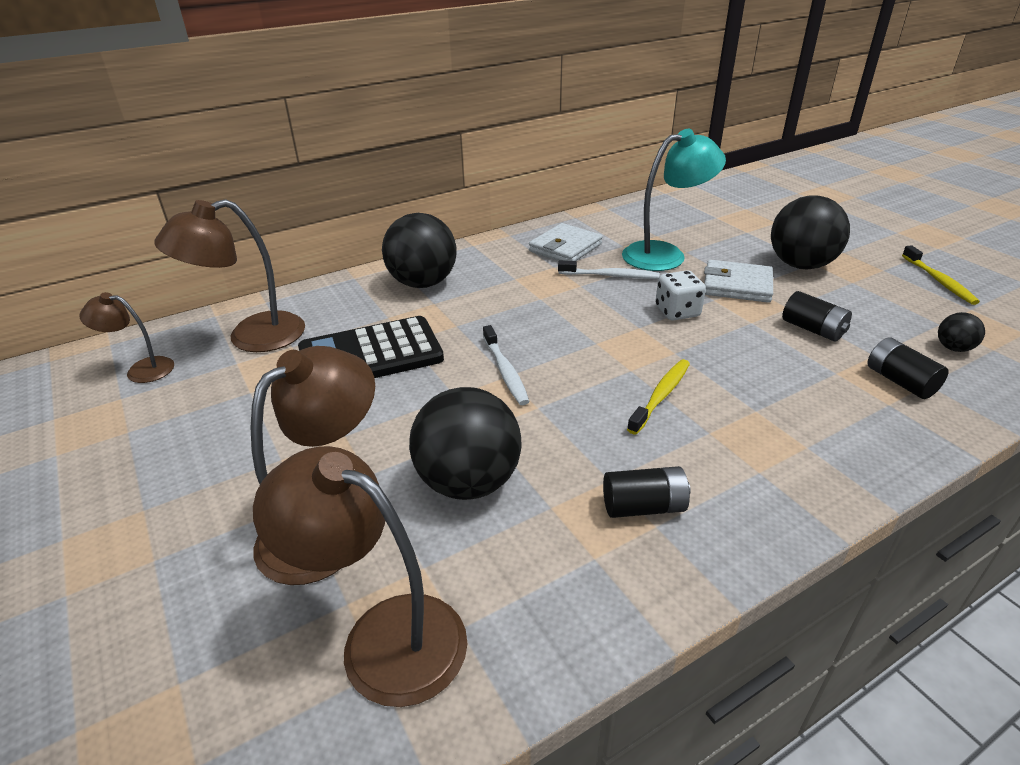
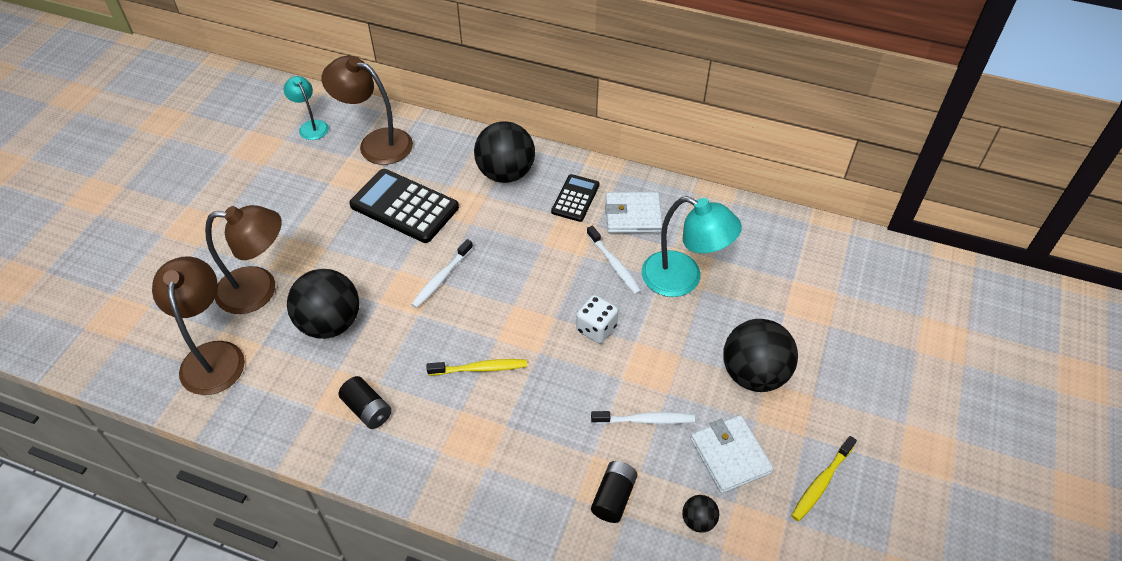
camera: 50 degrees right, 15 degrees up
(141, 369) = (311, 126): brown lamp -> turquoise lamp
(507, 263) = (575, 198): none -> black calculator
(737, 285) = (673, 346): white wallet -> white wallet (730, 455)
(812, 329) = (645, 420): black battery -> white toothbrush

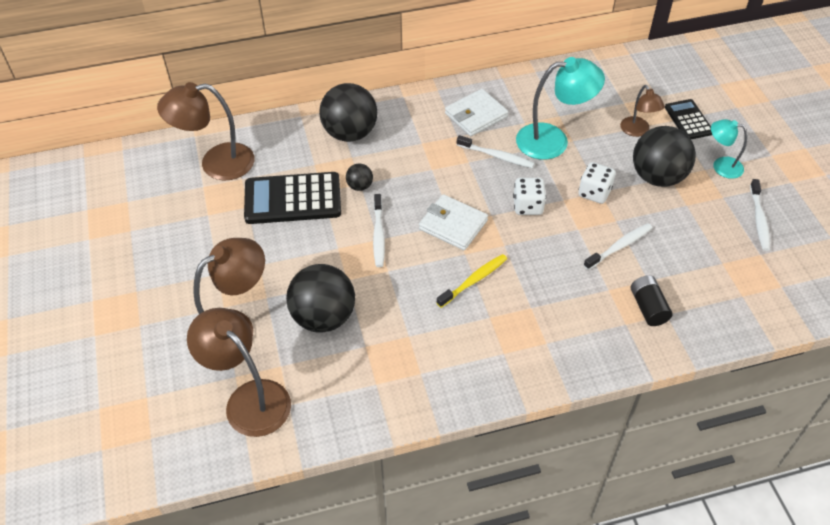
camera: 35 degrees left, 0 degrees up
(311, 126) = (141, 178): turquoise lamp -> turquoise lamp (721, 166)
(367, 409) = (419, 359): black battery -> none
(575, 198) = (422, 124): black calculator -> black calculator (688, 120)
(673, 353) = (594, 193): none -> white dice
(698, 520) = (712, 288): black ball -> black ball (360, 186)
(730, 455) = (692, 236): white wallet -> white wallet (453, 225)
(779, 316) = (637, 131): none -> brown lamp
(821, 482) = (759, 219): yellow toothbrush -> white toothbrush

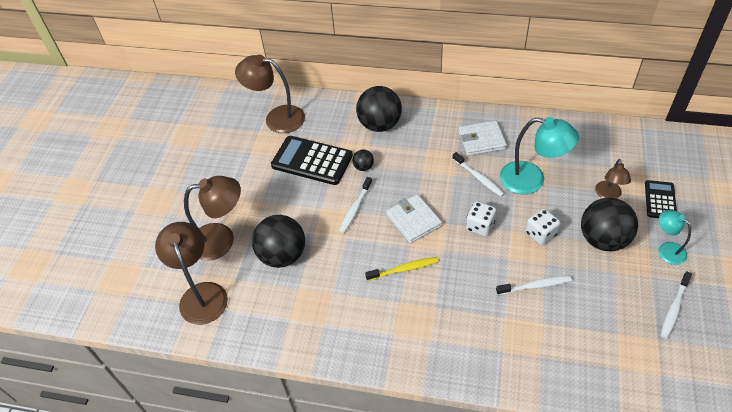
camera: 30 degrees right, 0 degrees up
(648, 307) = (529, 345): black battery -> none

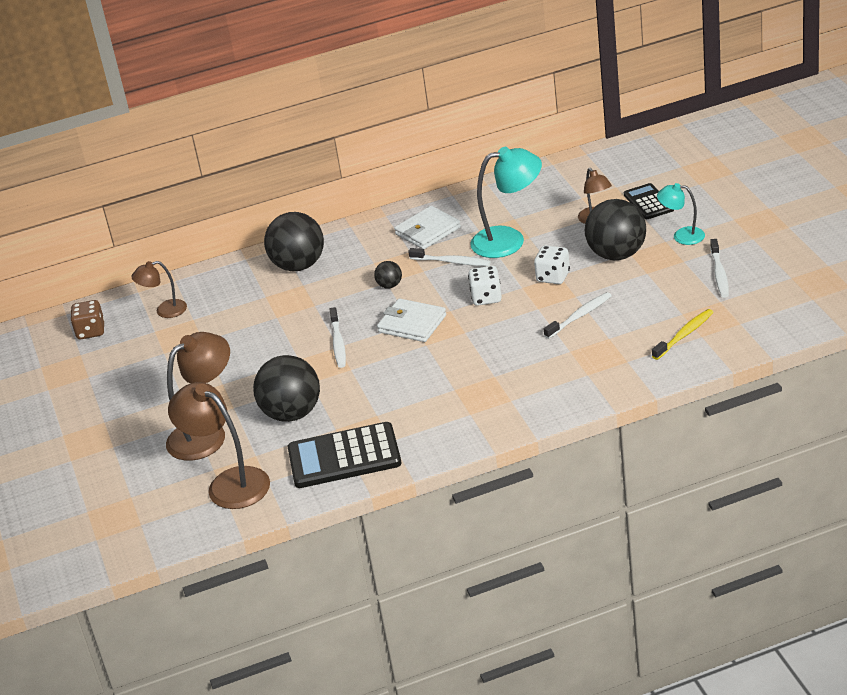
camera: 30 degrees left, 15 degrees down
(226, 111) = (91, 331): none -> brown dice
(276, 118) = (164, 311): brown lamp -> brown lamp, size x0.57
(312, 161) = (248, 327): black calculator -> black calculator (344, 457)
(363, 167) = (314, 307): black ball -> black ball (389, 285)
(404, 269) = (436, 364): yellow toothbrush -> yellow toothbrush (684, 335)

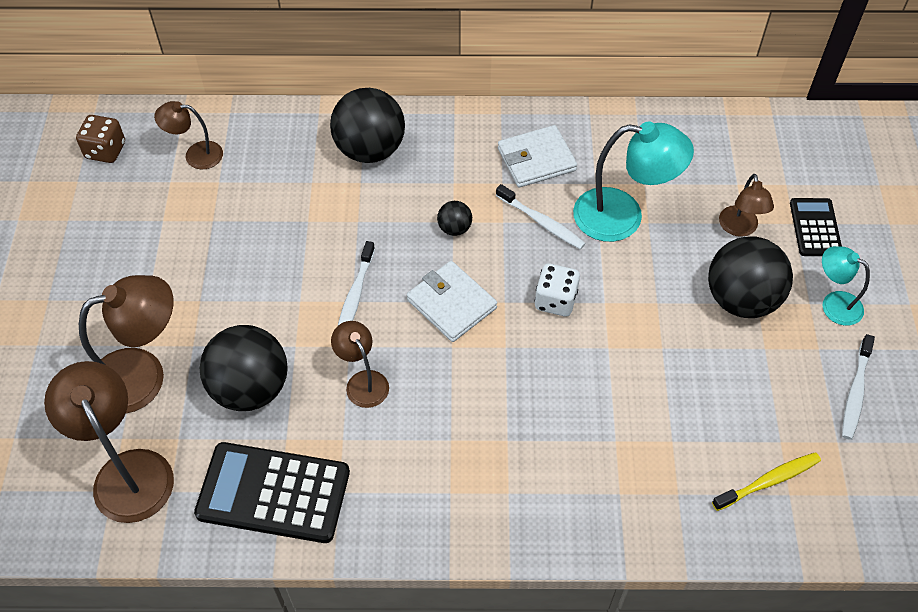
camera: 15 degrees right, 20 degrees up
(372, 382) = (363, 381): none -> brown lamp
(553, 277) = (648, 302): white dice -> none
(579, 316) = (652, 385): white toothbrush -> none

